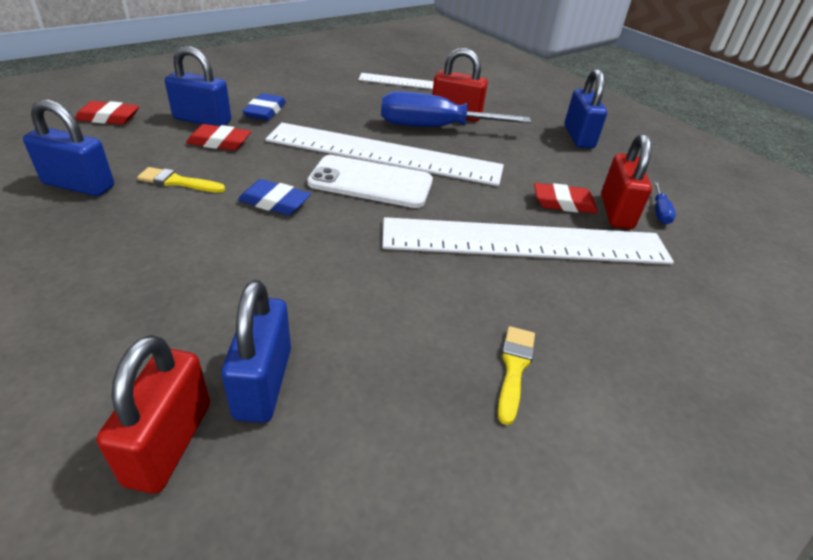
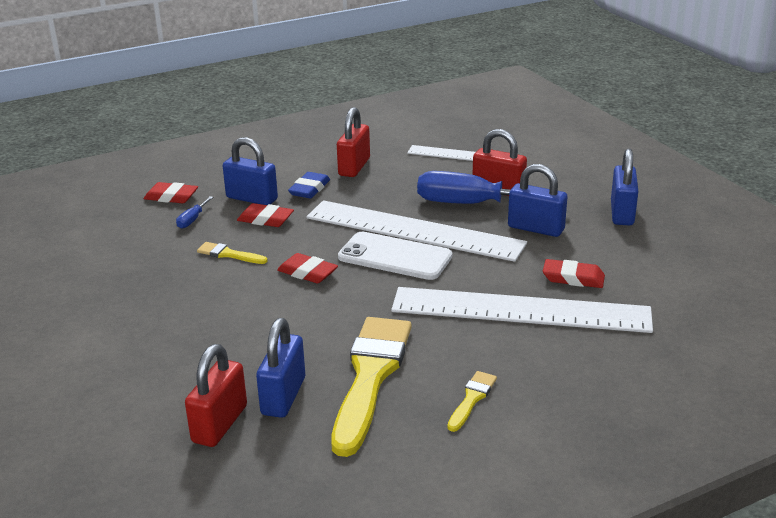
camera: 15 degrees right, 10 degrees down
(79, 185) = (151, 256): blue padlock -> blue padlock (536, 228)
(274, 202) = (307, 273): blue eraser -> red eraser
(377, 342) = (370, 376): none -> yellow brush
(616, 211) = (622, 287): red padlock -> red padlock (354, 167)
(660, 212) = (668, 288): blue screwdriver -> blue screwdriver (192, 220)

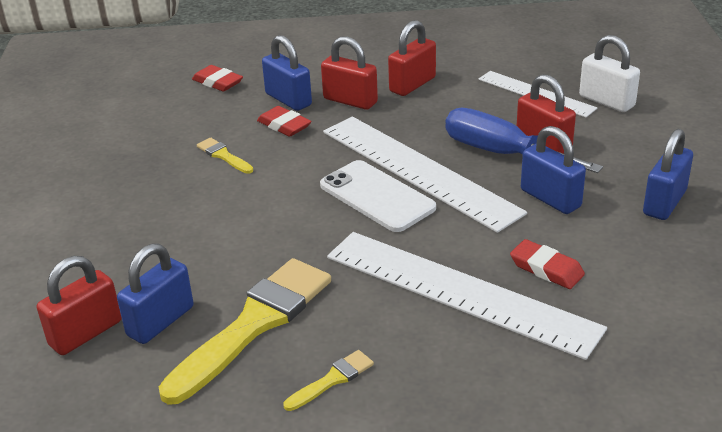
camera: 25 degrees right, 5 degrees up
(192, 220) = (218, 111): blue screwdriver -> none
(307, 273) = (280, 193): red eraser -> none
(309, 189) = (350, 101): blue eraser -> red padlock
(522, 151) = (606, 101): none -> white padlock

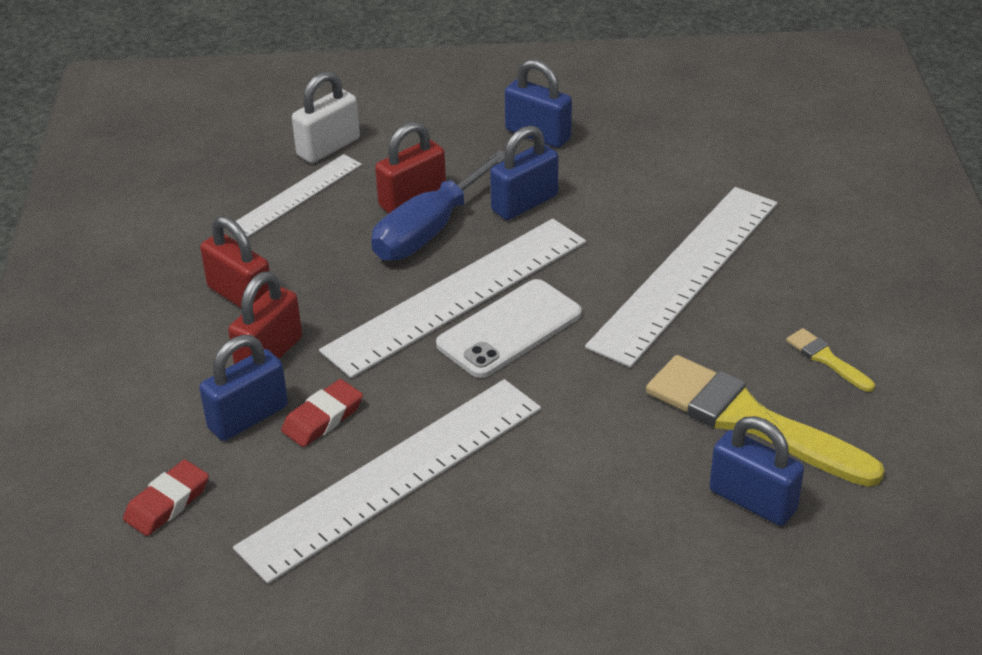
camera: 90 degrees left, 5 degrees up
(86, 333) = (781, 567): red padlock -> none
(223, 156) = (393, 476): yellow brush -> white ruler
(546, 269) = (647, 215): red eraser -> none

